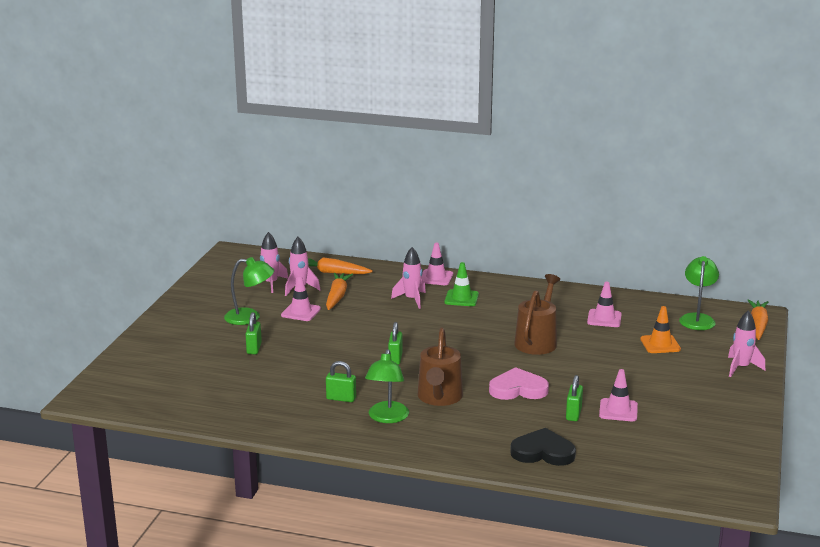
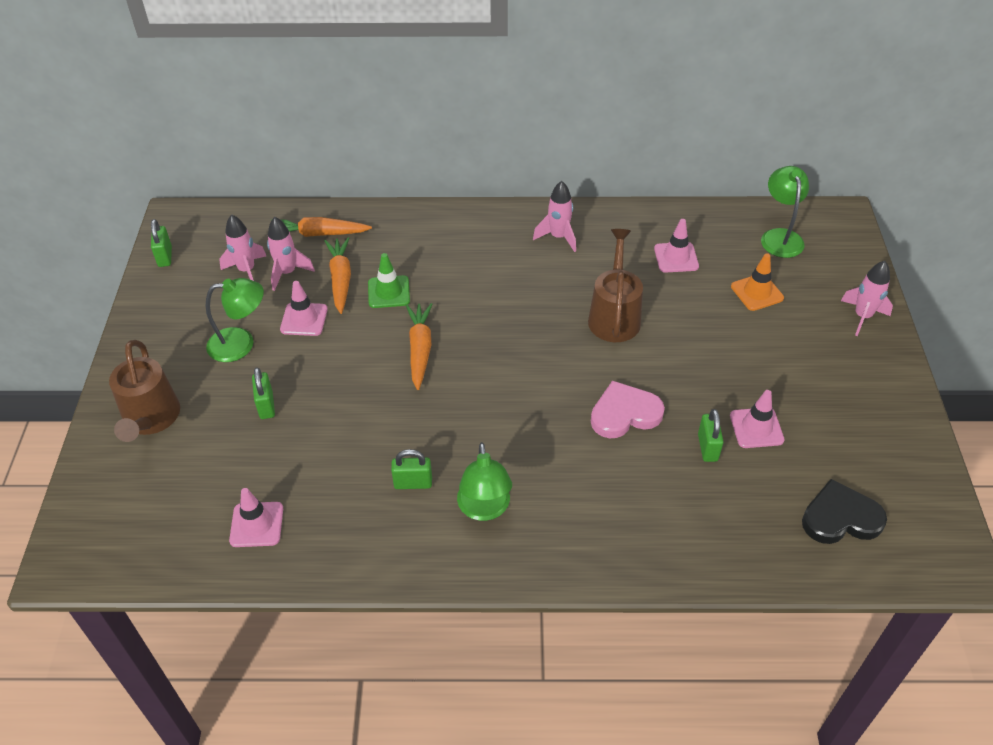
camera: 15 degrees left, 25 degrees up
(395, 359) = (454, 387): green padlock -> green padlock (165, 257)
(412, 300) = (436, 267): pink rocket -> pink rocket (558, 237)
(436, 277) = (451, 219): pink traffic cone -> pink traffic cone (256, 524)
(439, 398) = (536, 453): brown watering can -> brown watering can (150, 419)
(461, 298) = (495, 253): green traffic cone -> green traffic cone (389, 292)
(543, 452) = (699, 531): black heart -> black heart (840, 517)
(758, 325) = (850, 235): orange carrot -> orange carrot (420, 349)

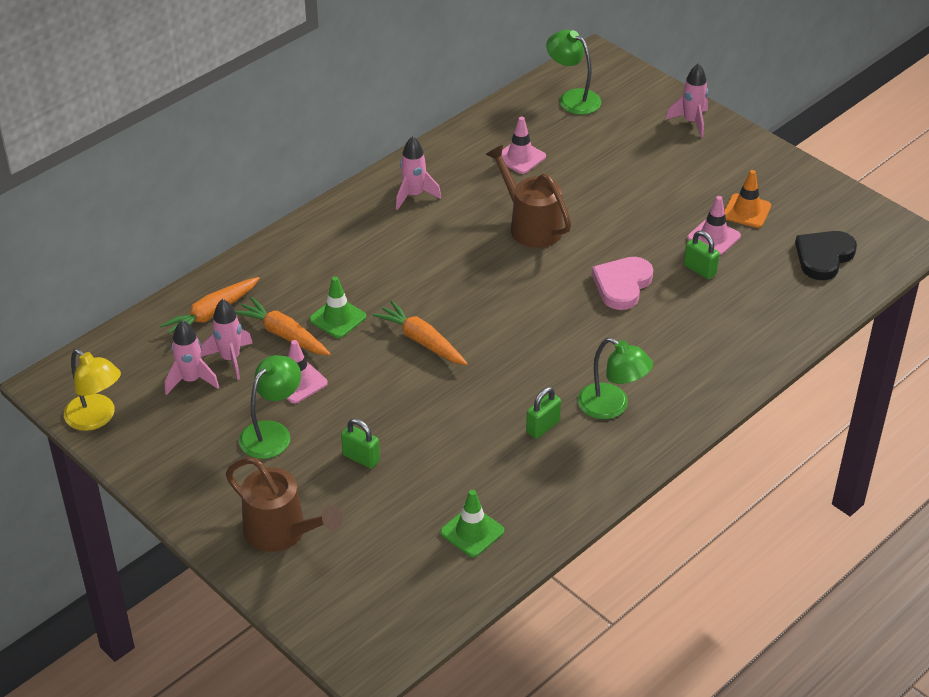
camera: 45 degrees left, 5 degrees down
(165, 257) = (96, 418): green padlock -> yellow lamp
(256, 524) = (472, 532): pink traffic cone -> green traffic cone
(757, 292) = (605, 147): orange traffic cone -> orange traffic cone (746, 211)

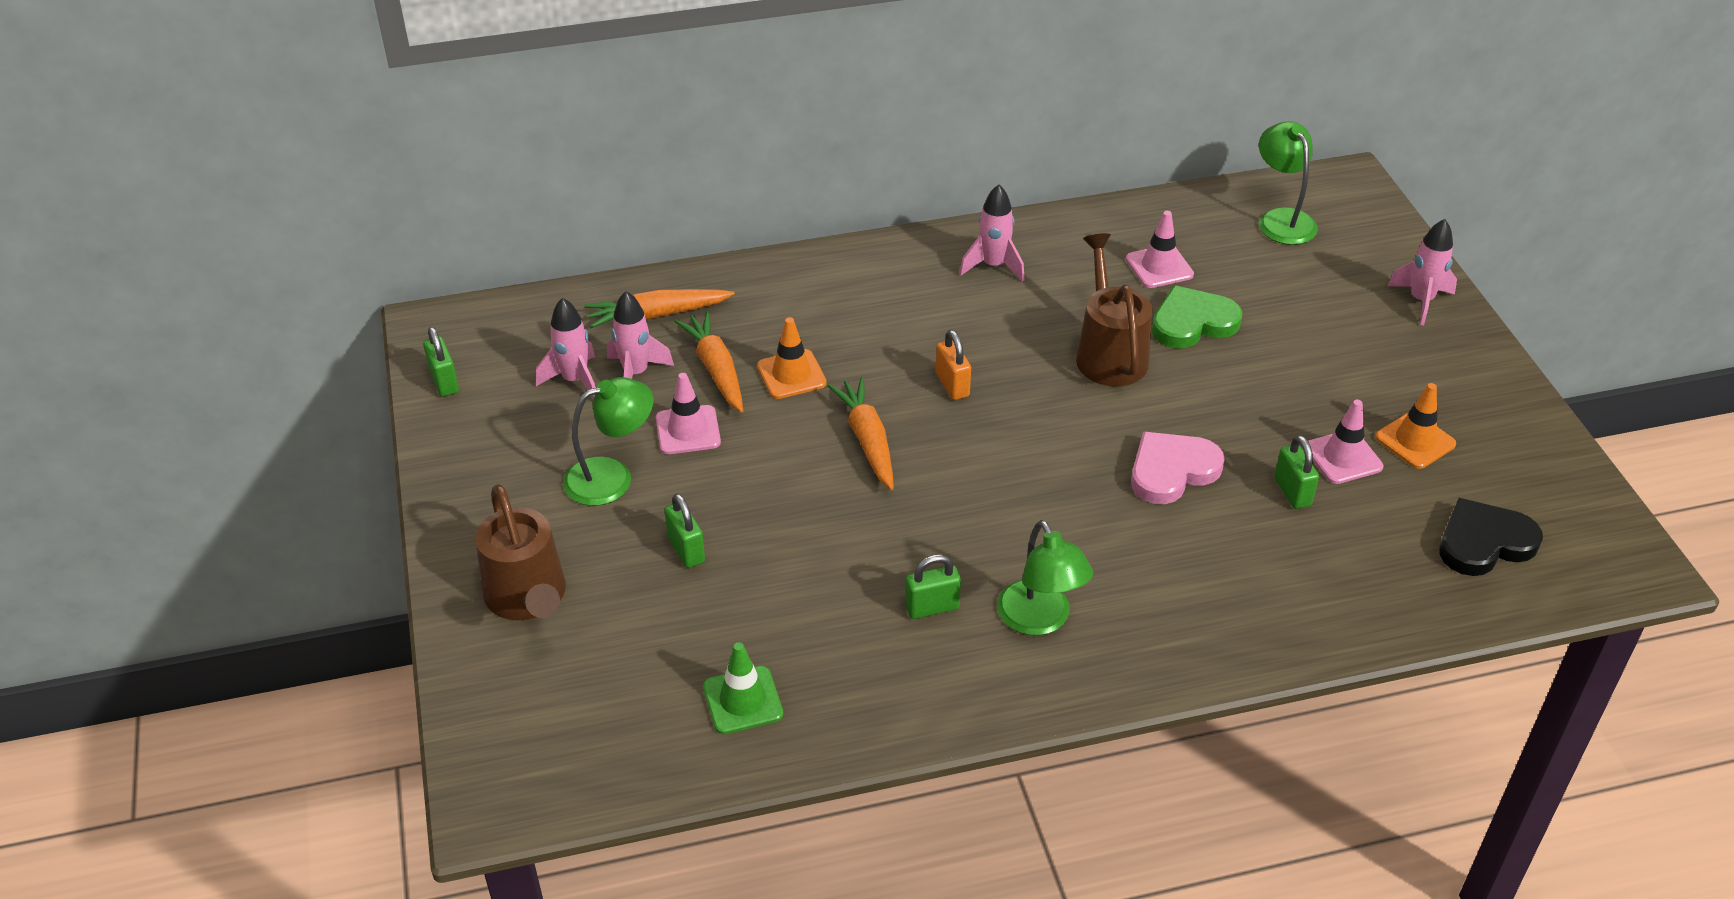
camera: 30 degrees right, 0 degrees up
(96, 418) = (444, 382): yellow lamp -> green padlock
(338, 318) = (791, 374): green traffic cone -> orange traffic cone
(448, 284) = (952, 385): none -> orange padlock
(567, 186) = (1192, 322): none -> green heart

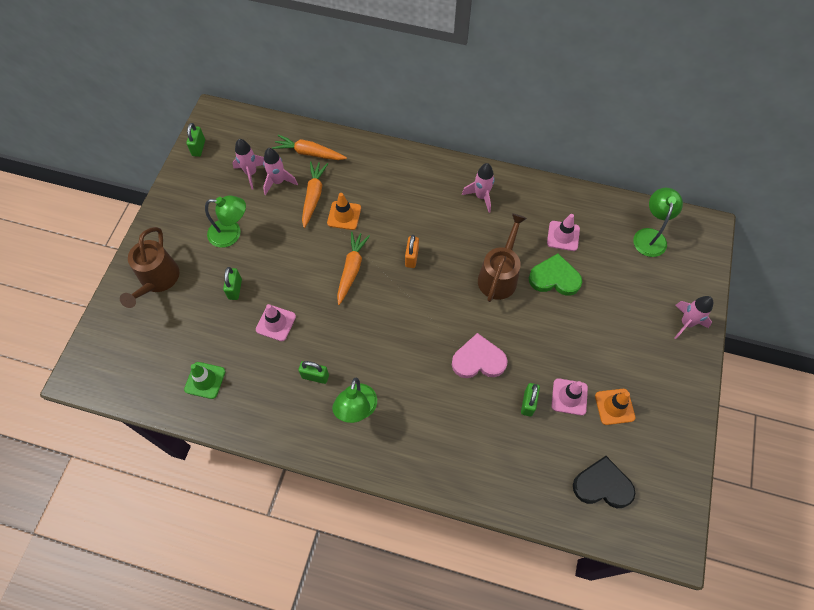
camera: 30 degrees right, 20 degrees up
(688, 430) = (279, 224): pink traffic cone -> pink traffic cone (276, 323)

